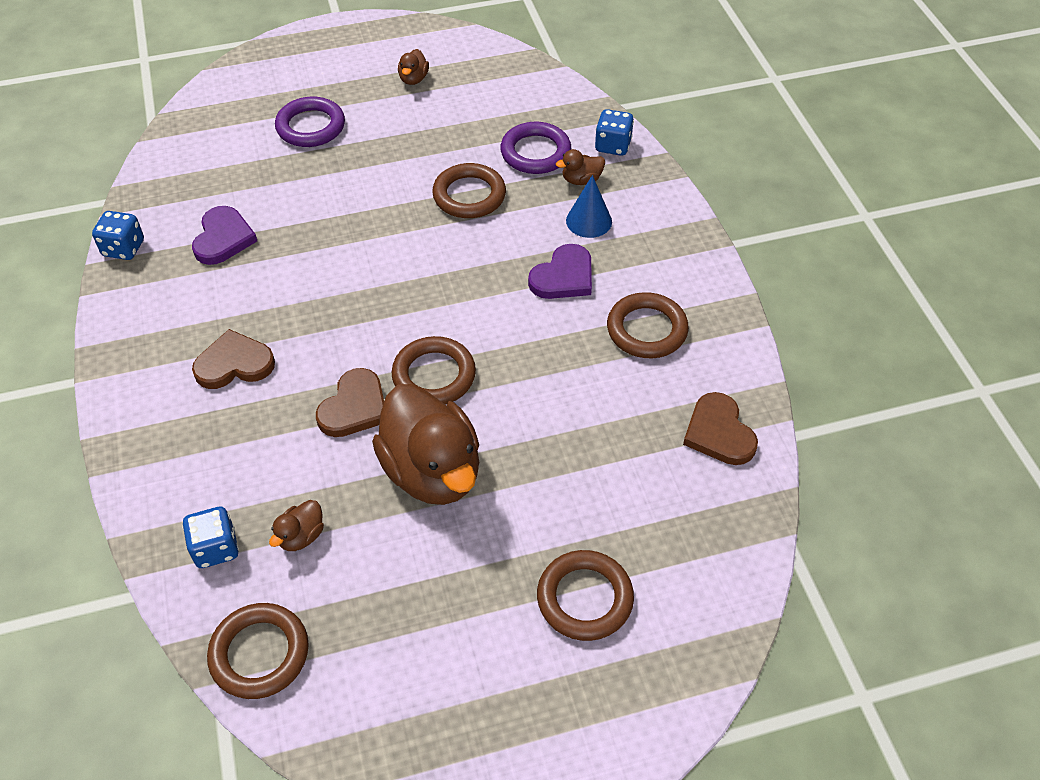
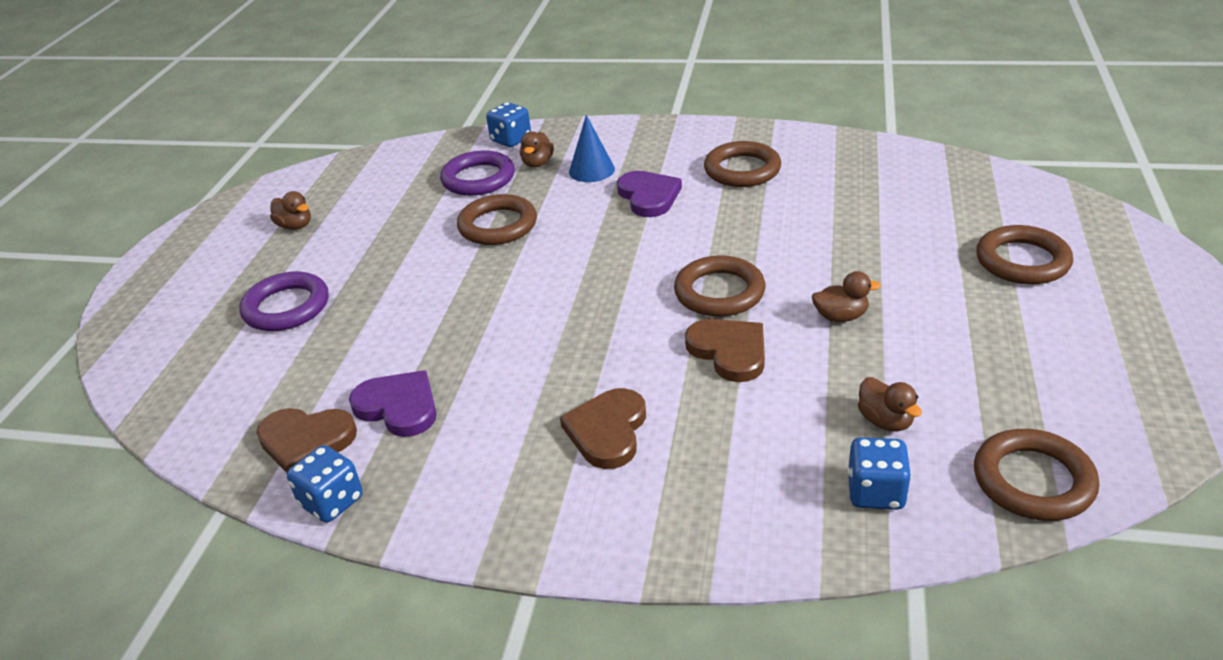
camera: 60 degrees left, 15 degrees down
(432, 471) = (841, 316): brown duck -> brown duck, size x0.42
(719, 432) = (874, 162): brown heart -> brown heart (306, 441)

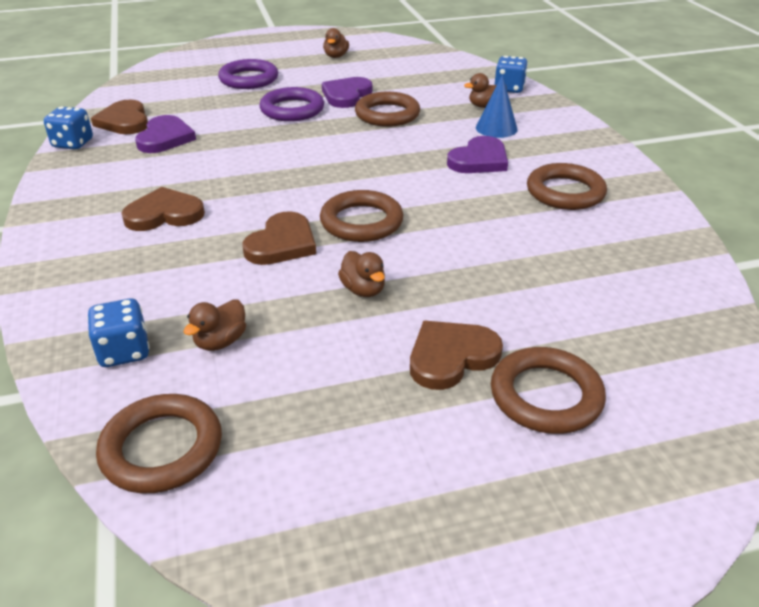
camera: 60 degrees right, 0 degrees up
(419, 241) = (346, 95): none -> purple heart
(478, 179) = (443, 92): purple ring -> purple ring (292, 109)
(959, 292) = (451, 357): none -> brown heart

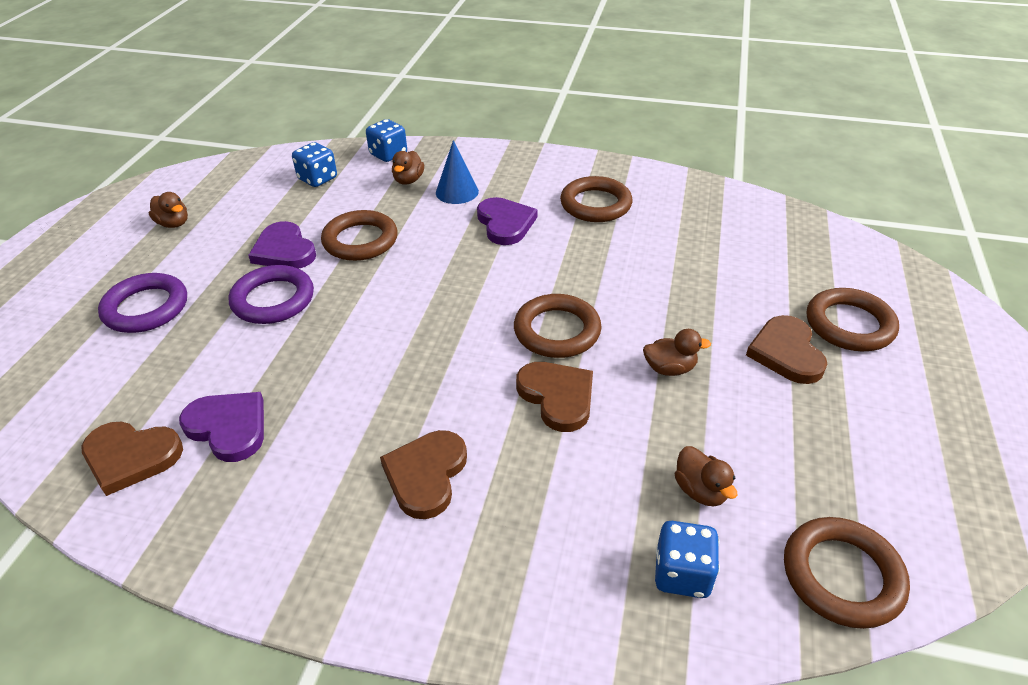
camera: 60 degrees left, 5 degrees up
(73, 143) = (140, 530): blue dice -> blue dice (317, 179)

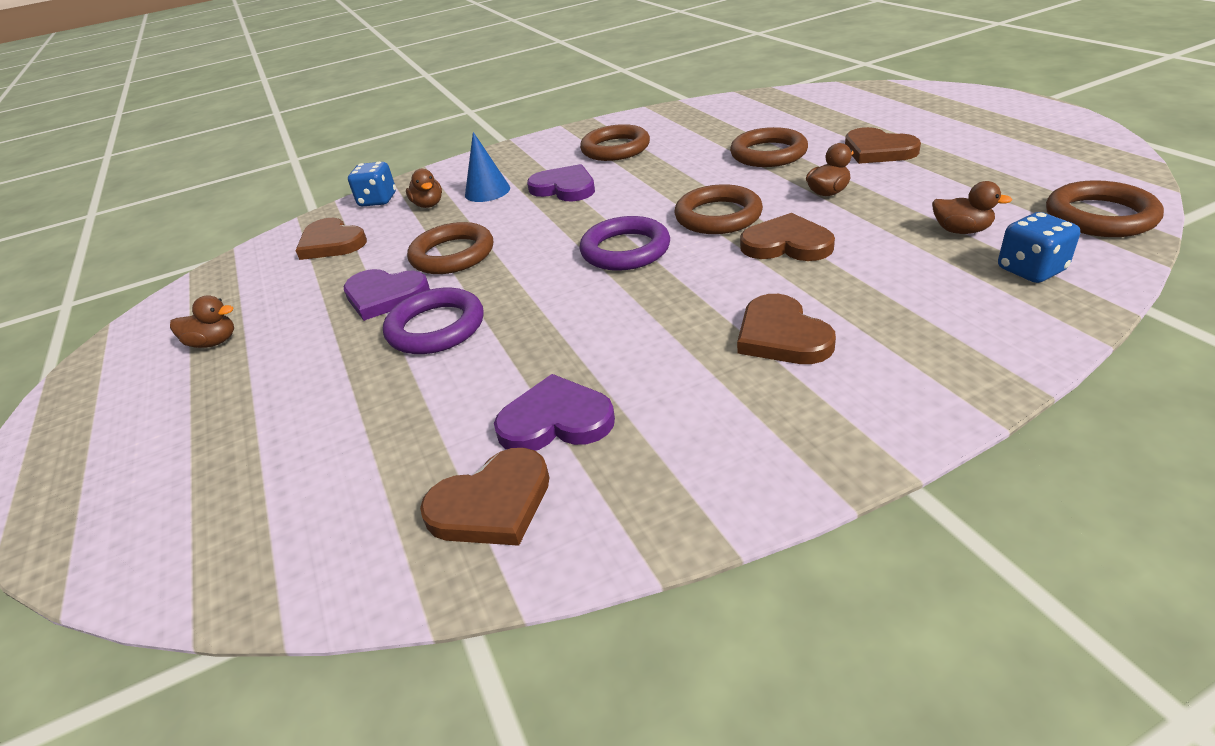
camera: 35 degrees left, 5 degrees down
(146, 308) = (297, 408): purple ring -> purple ring (625, 250)
(317, 179) = (331, 243): blue dice -> brown heart
(849, 325) = (885, 123): brown ring -> brown ring (768, 154)

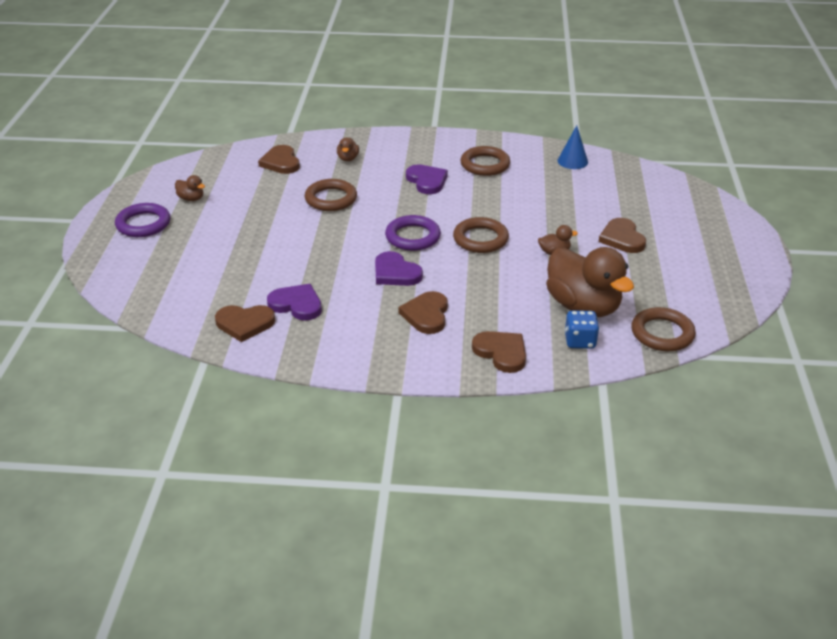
camera: 25 degrees right, 0 degrees up
(378, 200) = (325, 142): blue dice -> none
(385, 296) = (280, 209): purple heart -> purple heart (395, 273)
(436, 327) = (288, 237): purple ring -> purple ring (143, 224)
(487, 191) = (385, 163): blue cone -> blue cone (572, 161)
(768, 154) = (561, 210): brown ring -> none
(786, 244) = (491, 272): brown heart -> brown heart (501, 353)
(961, 230) = (583, 306): brown duck -> brown duck, size x2.40

